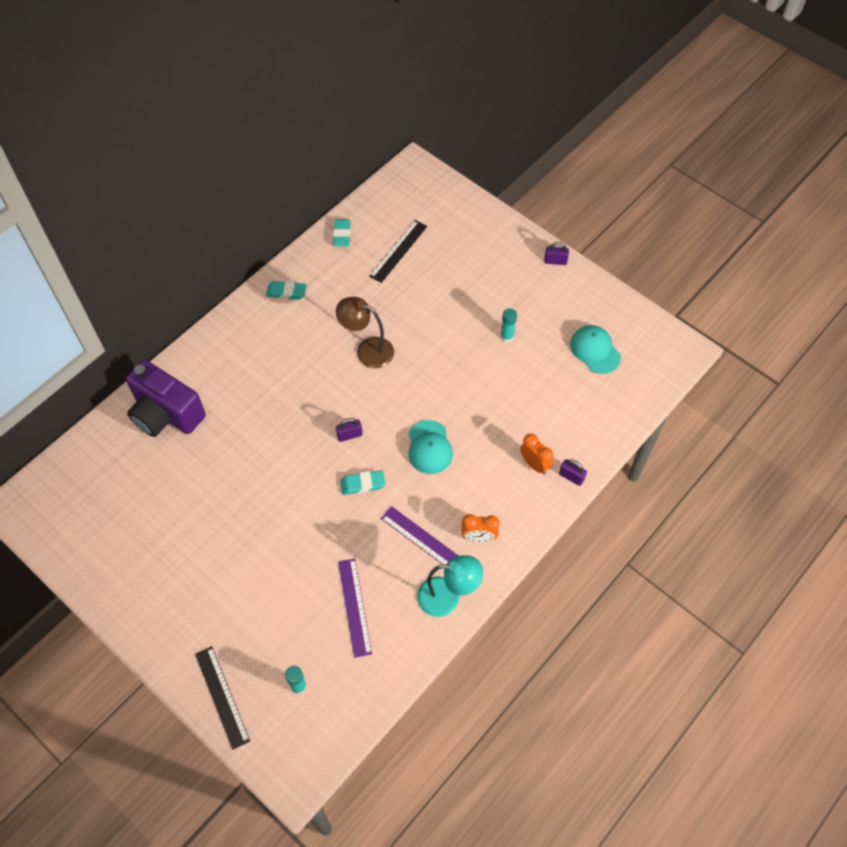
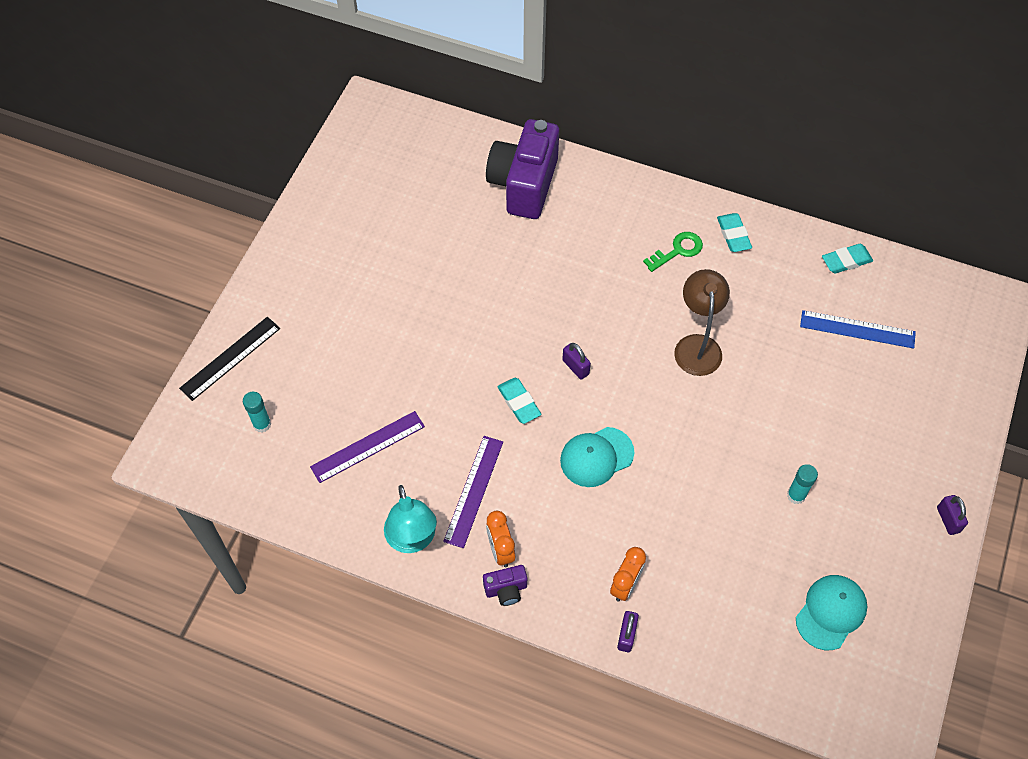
camera: 70 degrees right, 0 degrees up
(282, 332) = (677, 250): none -> green key
(398, 251) = (857, 329): black ruler -> blue ruler
(511, 543) = (506, 589): none -> purple camera

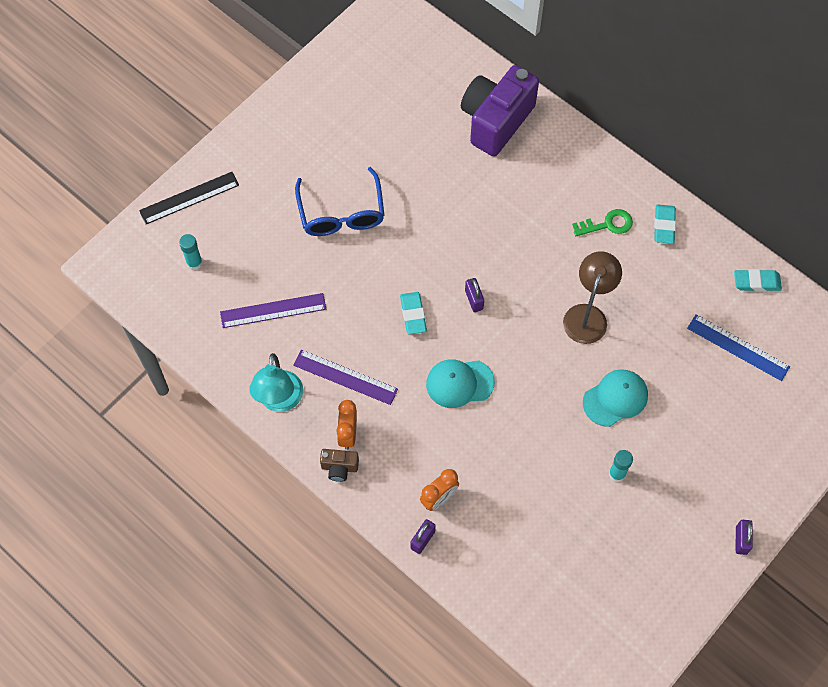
camera: 20 degrees right, 5 degrees up
(401, 323) = (341, 213): none -> blue glasses
(473, 491) = (345, 377): purple ruler -> purple ruler turned 75 degrees clockwise
(506, 589) = (339, 468): purple camera -> brown camera
(831, 612) = (602, 581): turquoise cap -> turquoise cap (615, 398)

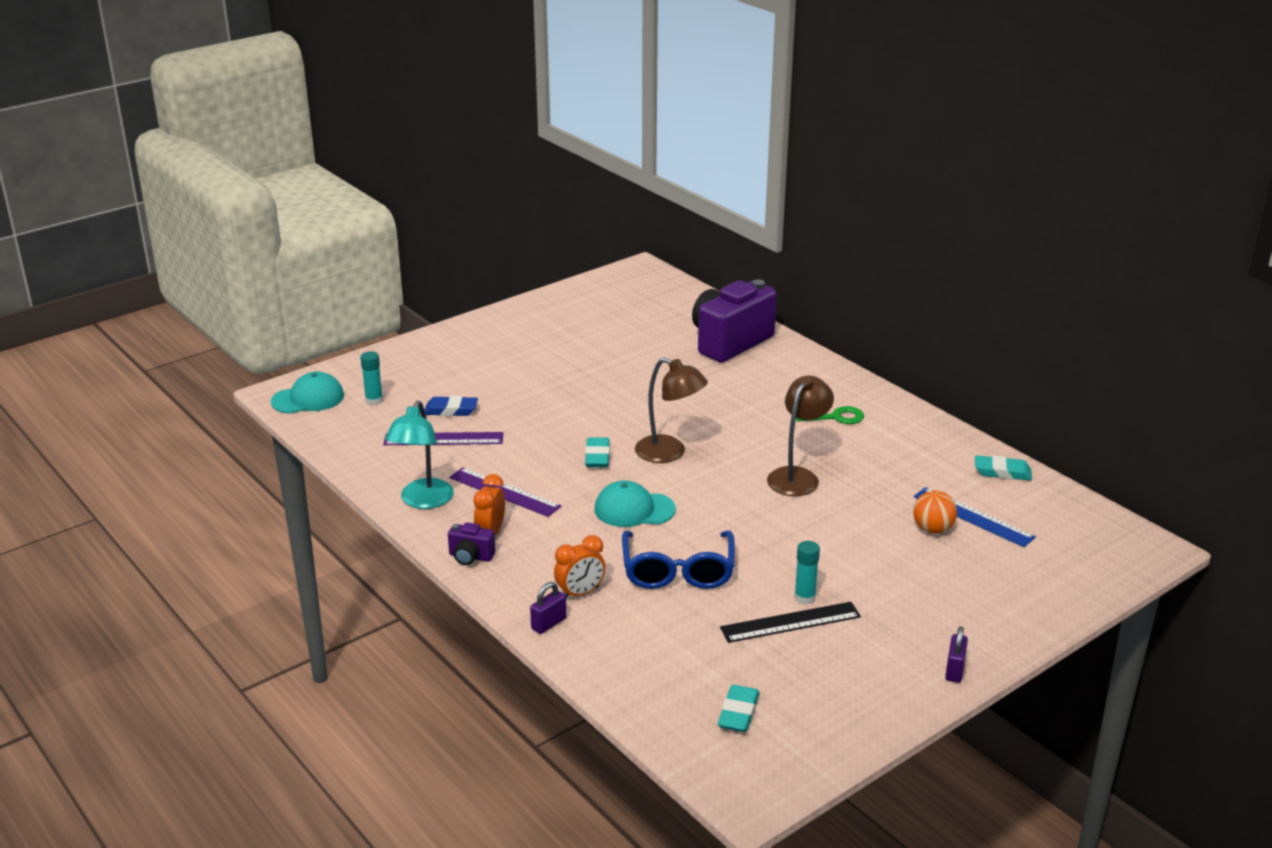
camera: 10 degrees right, 35 degrees down
(189, 198) = (389, 360): black ruler -> black ruler (790, 622)
(268, 267) = (451, 410): none -> blue eraser
(339, 468) = (470, 557): brown camera -> purple camera
(341, 213) = (544, 384): blue glasses -> blue glasses (678, 571)
(474, 300) = (669, 453): purple padlock -> brown lamp
(615, 398) = (816, 539): turquoise cap -> turquoise cap (308, 399)
(664, 226) = (900, 424): turquoise eraser -> turquoise eraser (738, 713)
(707, 369) = (932, 529): none -> orange ball

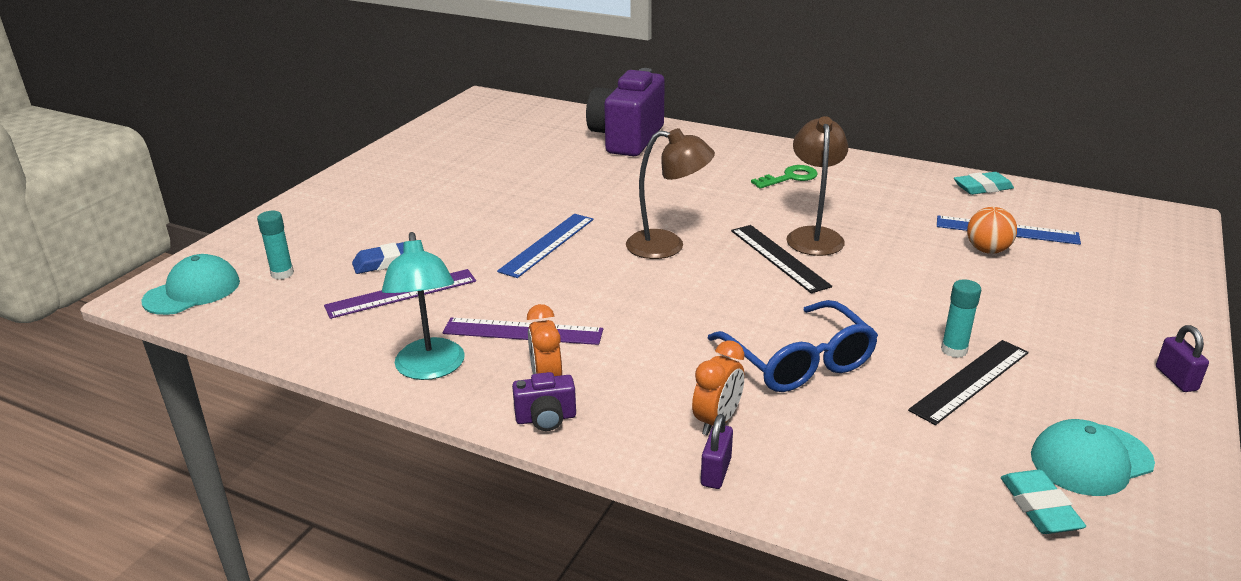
camera: 25 degrees left, 0 degrees up
(578, 427) = (547, 245): none -> blue ruler
(597, 456) = (595, 268): turquoise eraser -> none
(634, 509) = (686, 310): turquoise cap -> turquoise cap (1091, 459)
(748, 487) = (778, 258): none -> black ruler

